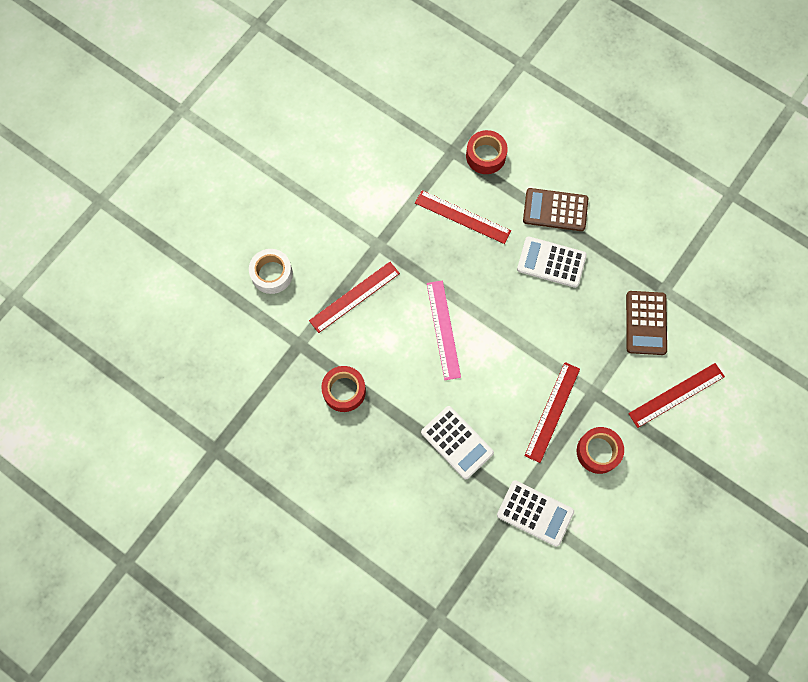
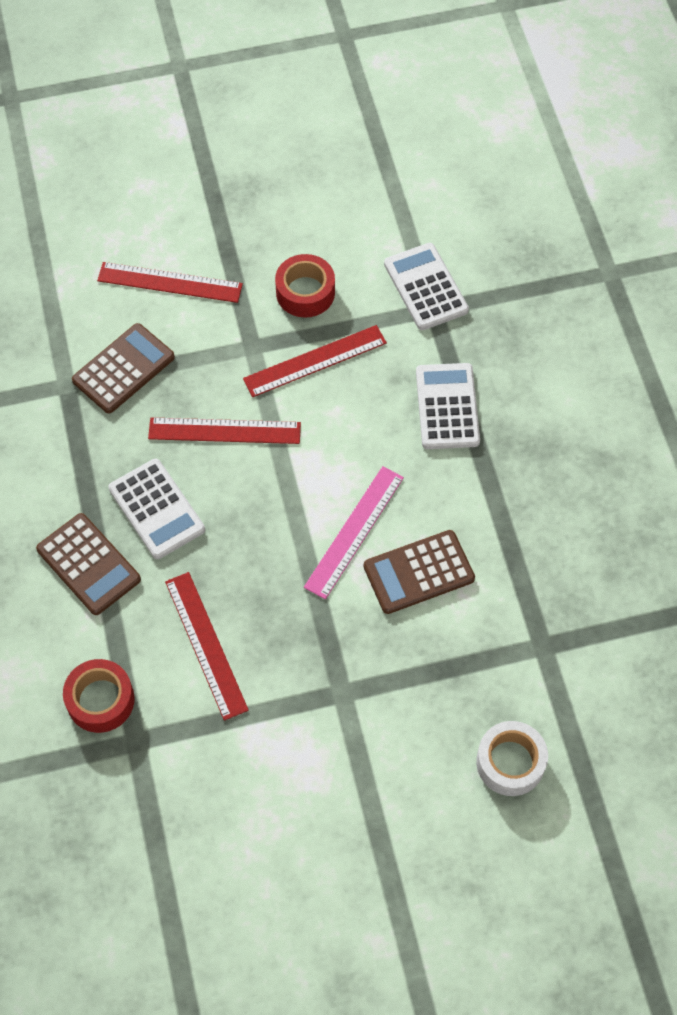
camera: 140 degrees left, 10 degrees down
(344, 391) = (530, 552): red tape -> none
(354, 296) = (427, 651): red ruler -> red ruler (224, 431)
(392, 334) = (418, 572): none -> brown calculator

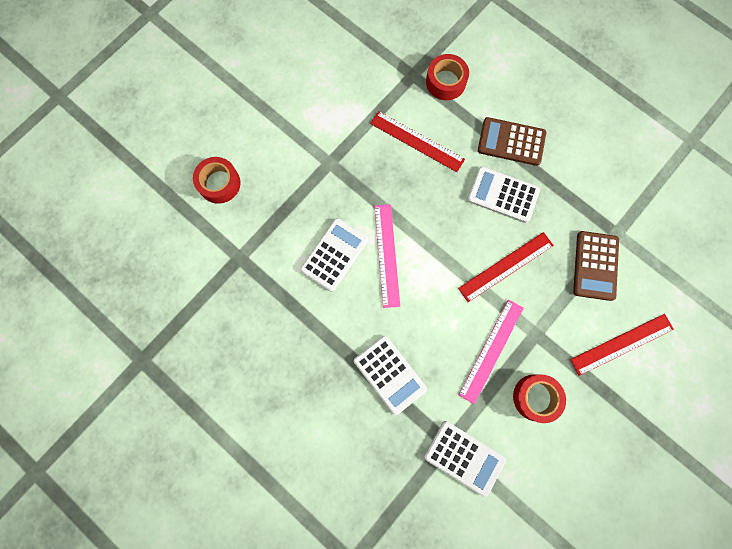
camera: 145 degrees right, 15 degrees up
(315, 361) = (491, 351): red ruler -> pink ruler
(418, 572) = (334, 255): brown calculator -> white calculator
(510, 762) = (219, 183): white tape -> red tape

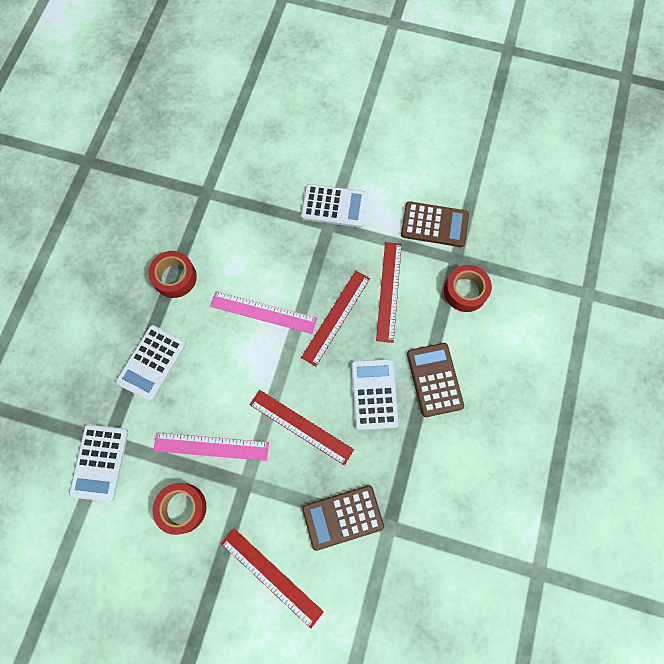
camera: 65 degrees right, 5 degrees down
(219, 183) = (265, 147): red tape -> red tape (175, 277)
(334, 255) = (243, 267): white calculator -> white calculator (334, 206)
(373, 76) = (434, 225): none -> brown calculator
(387, 255) = (263, 312): pink ruler -> pink ruler turned 45 degrees clockwise
(420, 195) = (336, 317): none -> red ruler

